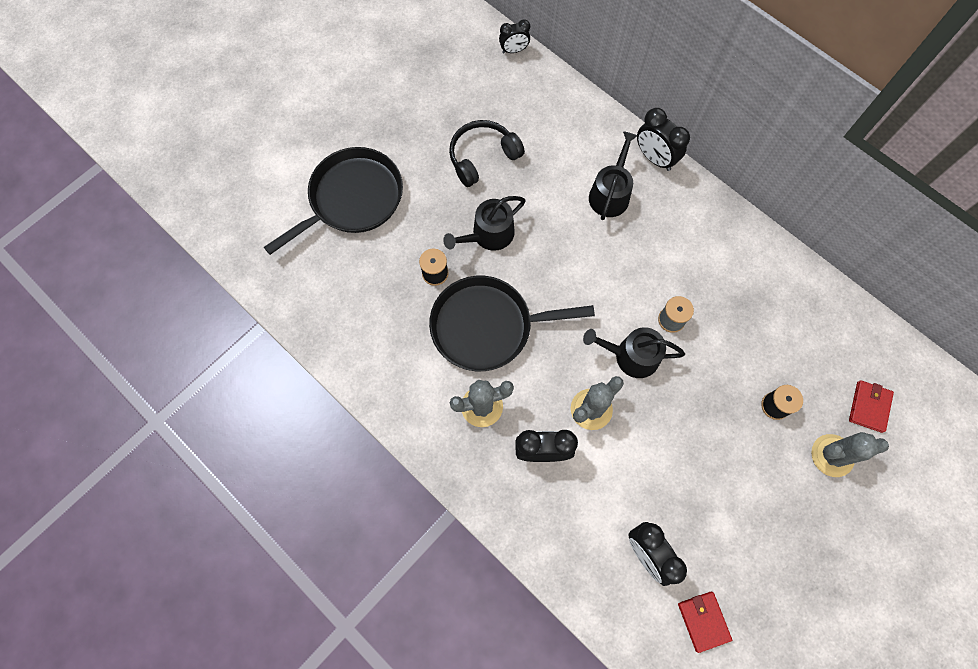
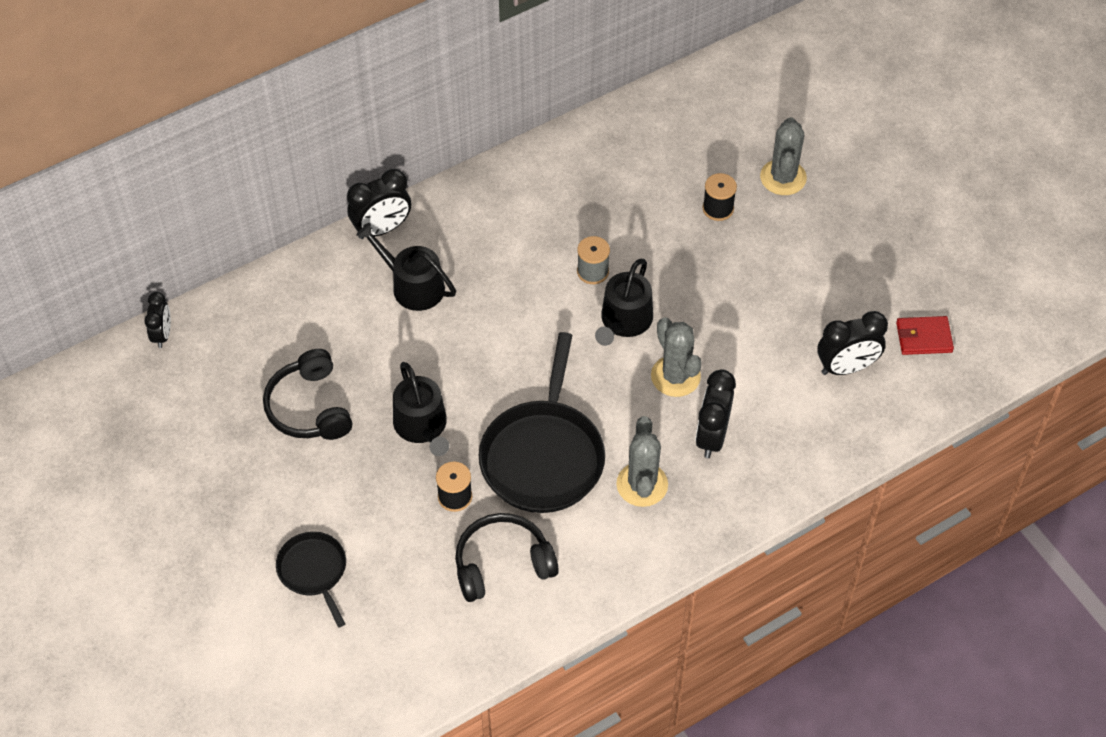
camera: 75 degrees left, 15 degrees down
(352, 199) = (314, 571): black pan -> black pan, size x0.54
(387, 321) = (502, 564): none -> black headphones
(869, 407) = (741, 130): red wallet -> none

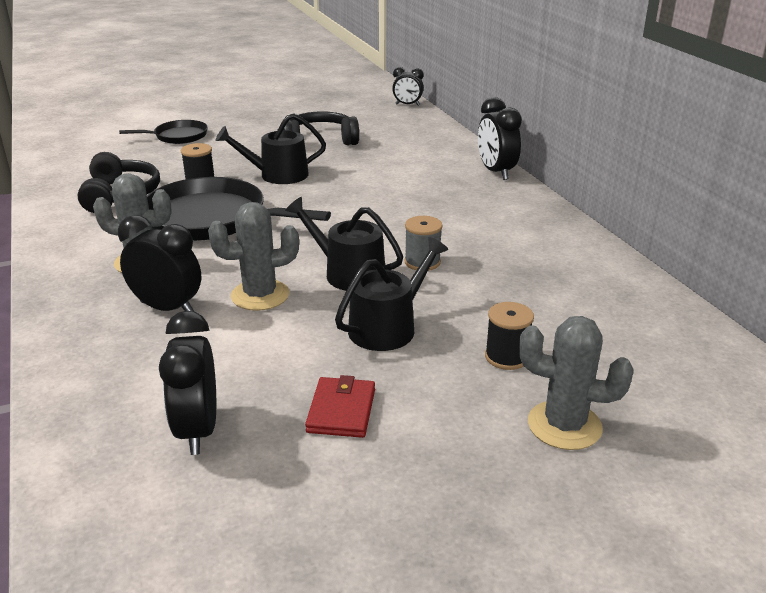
camera: 100 degrees right, 25 degrees down
(412, 286) = (428, 180): black watering can -> black watering can (388, 327)
(924, 337) = (205, 531): red wallet -> red wallet (341, 411)

